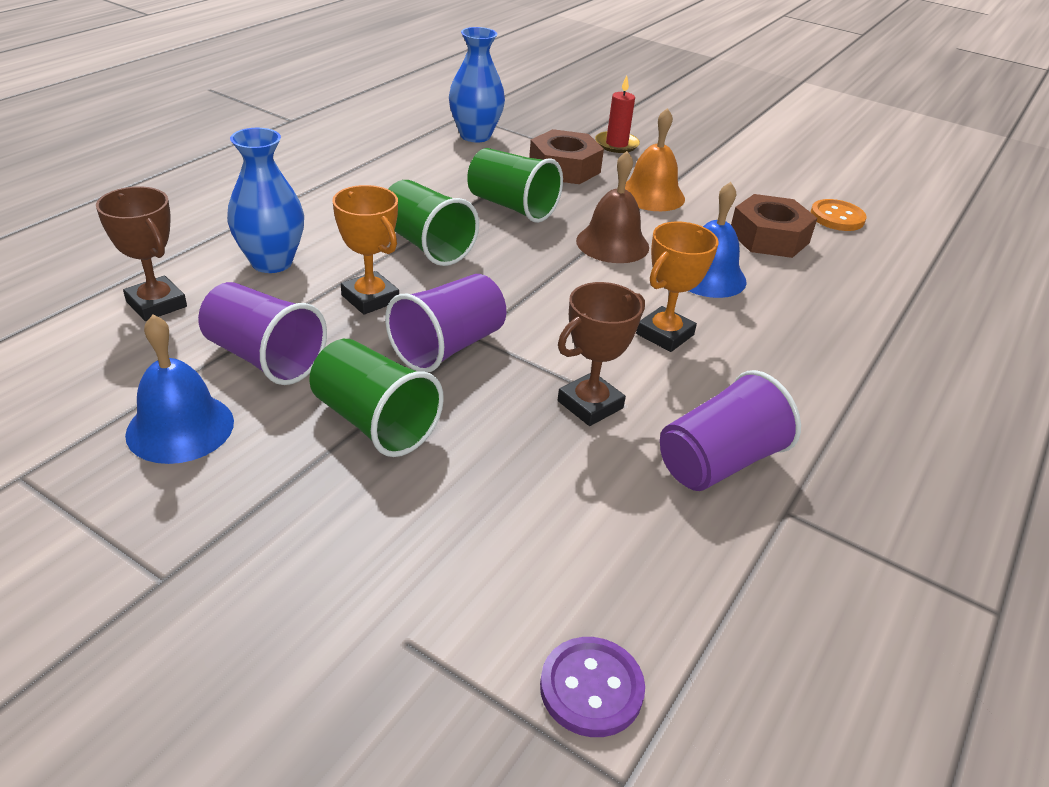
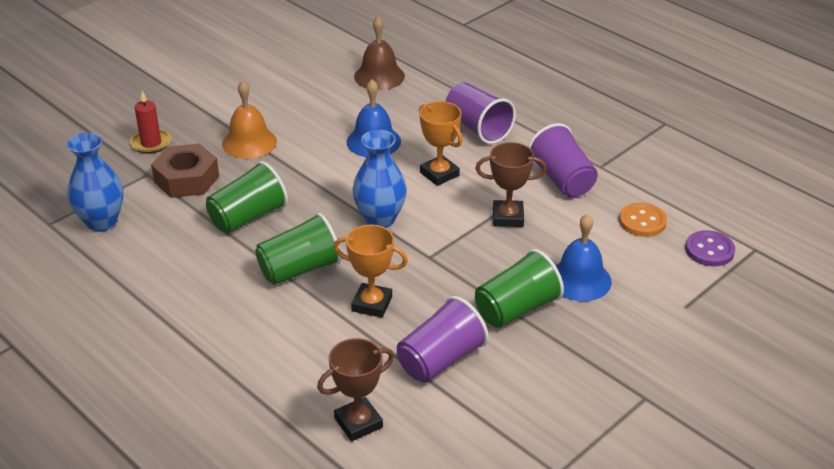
camera: 75 degrees left, 0 degrees up
(180, 427) = (514, 399): blue bell -> blue bell (579, 279)
(272, 262) = (307, 357): blue vase -> blue vase (380, 219)
(370, 298) = (372, 304): orange trophy -> orange trophy turned 45 degrees clockwise
(448, 346) = (439, 270): purple cup -> purple cup (478, 128)
(590, 404) = (508, 217): brown trophy -> brown trophy turned 60 degrees counterclockwise
(612, 243) = (319, 175): brown bell -> brown bell (379, 76)
(769, 237) = (328, 103): brown nut -> none
(837, 217) = (307, 67): orange button -> orange button (642, 221)

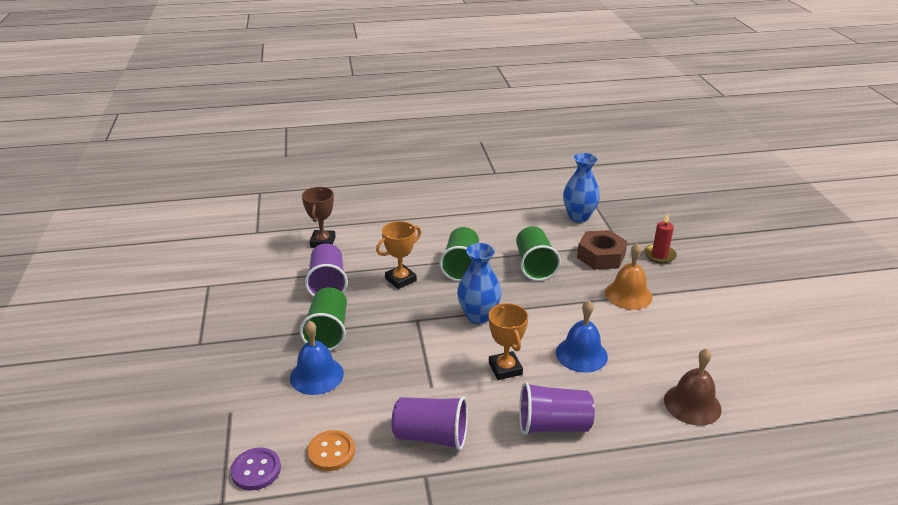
camera: 125 degrees right, 5 degrees down
(439, 174) = (505, 368): orange trophy -> orange trophy turned 75 degrees clockwise
(508, 217) = (417, 377): brown trophy -> none

